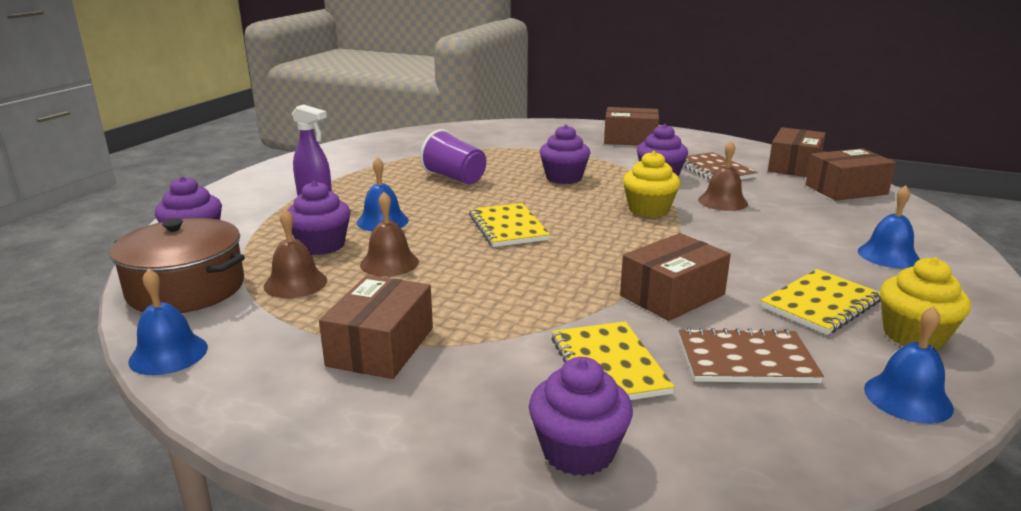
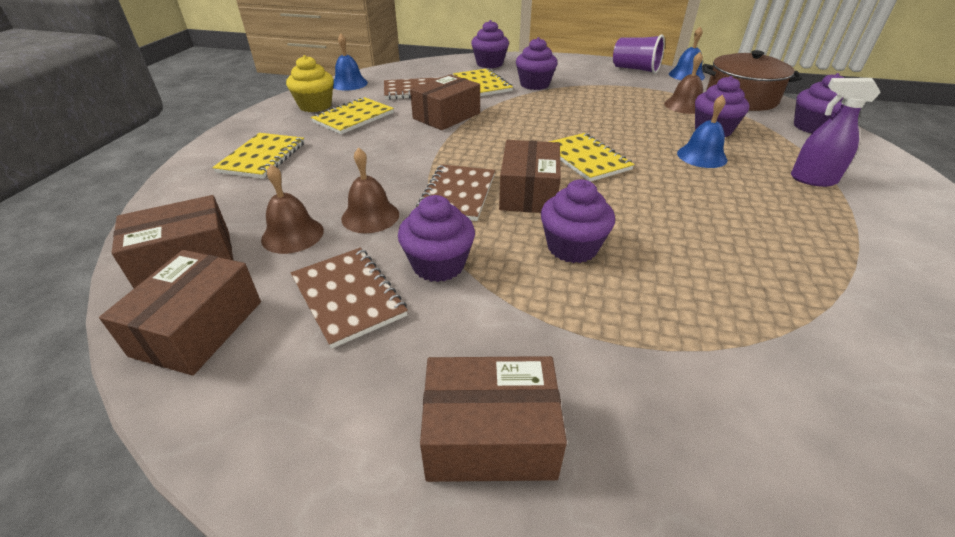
camera: 170 degrees right, 15 degrees up
(381, 347) = (594, 83): brown box -> brown box (528, 192)
(389, 263) = (645, 121): brown bell -> brown bell (292, 235)
(455, 178) = (712, 231): purple cup -> purple cup (635, 69)
(500, 355) = (534, 84): none -> purple cupcake
(648, 209) = (458, 194): yellow cupcake -> brown notebook
(888, 255) = (262, 157): blue bell -> yellow notebook

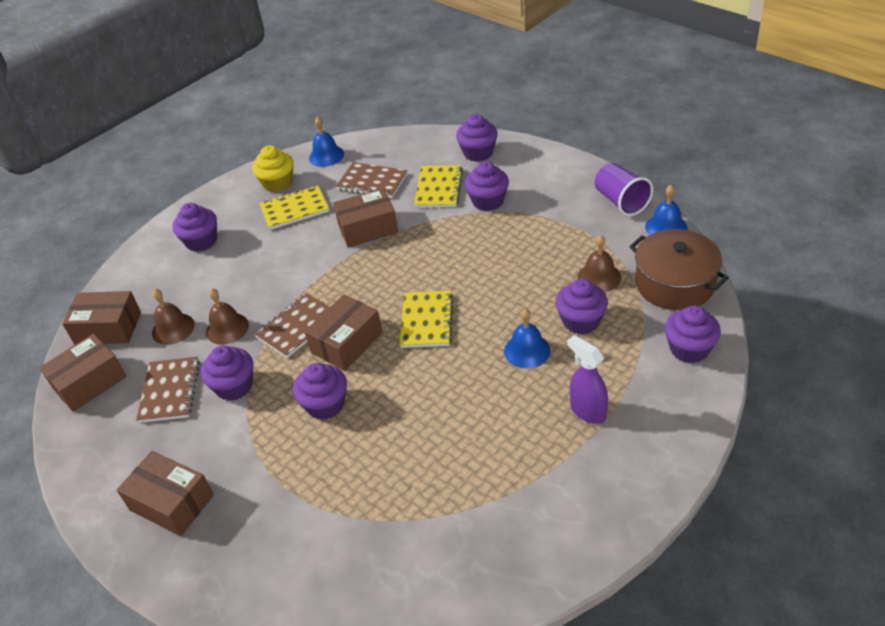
camera: 35 degrees right, 5 degrees up
(262, 157) = (201, 241): yellow notebook -> purple cupcake

